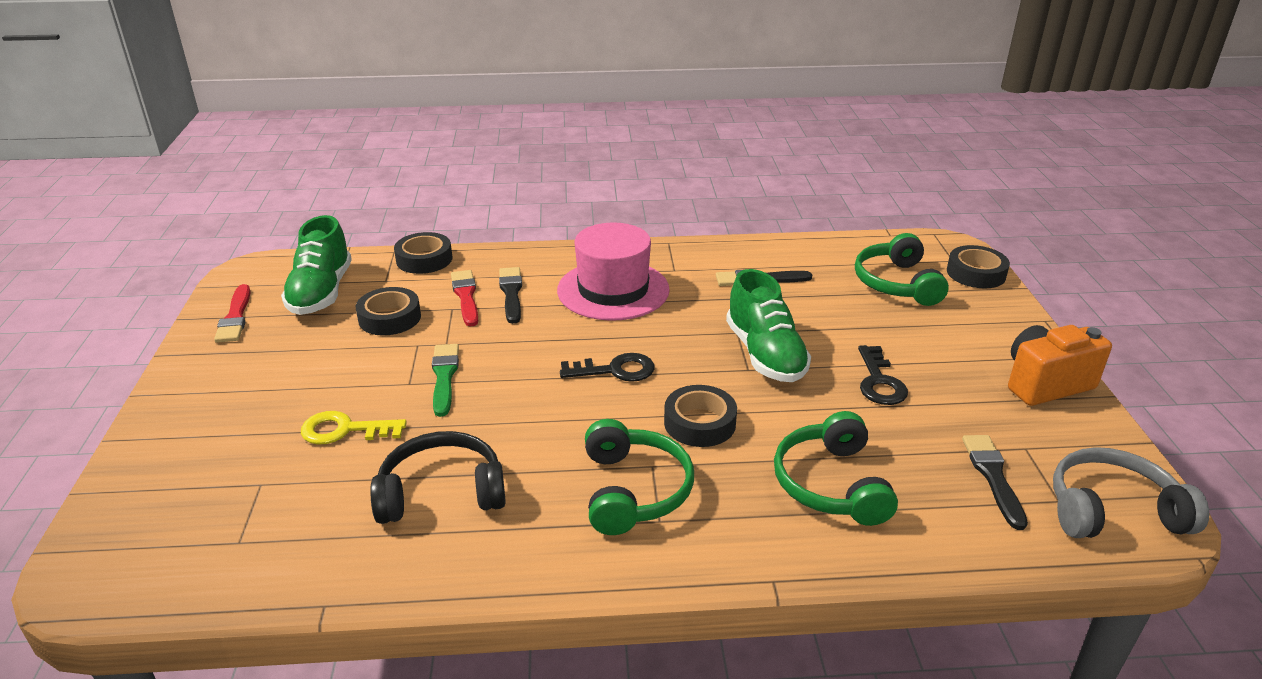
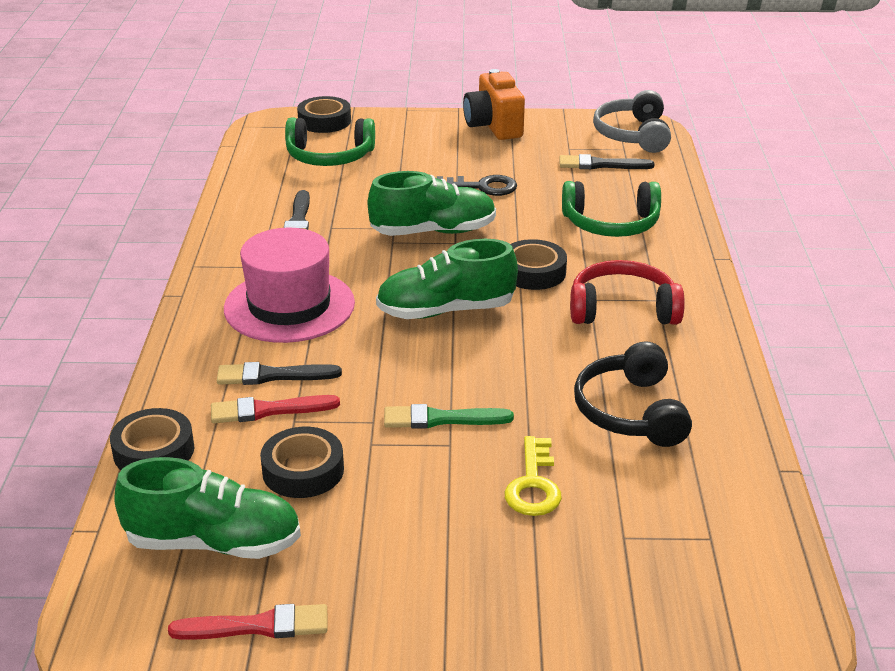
camera: 85 degrees left, 0 degrees up
(615, 370) = (446, 311): black key -> green shoe
(634, 490) = (622, 309): green headphones -> red headphones

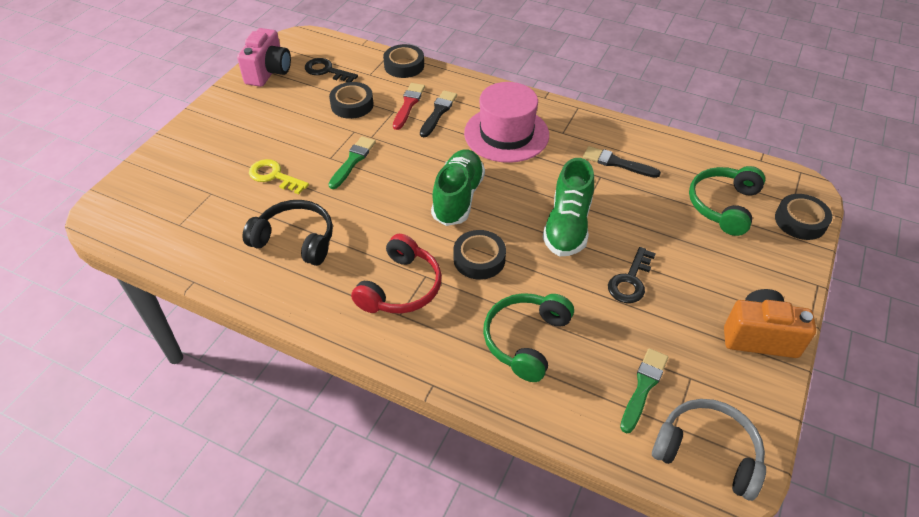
camera: 115 degrees right, 15 degrees up
(214, 543) = (326, 71): green shoe -> black key
(257, 626) = (269, 72): red brush -> pink camera
(601, 165) = (643, 387): black brush -> green brush

